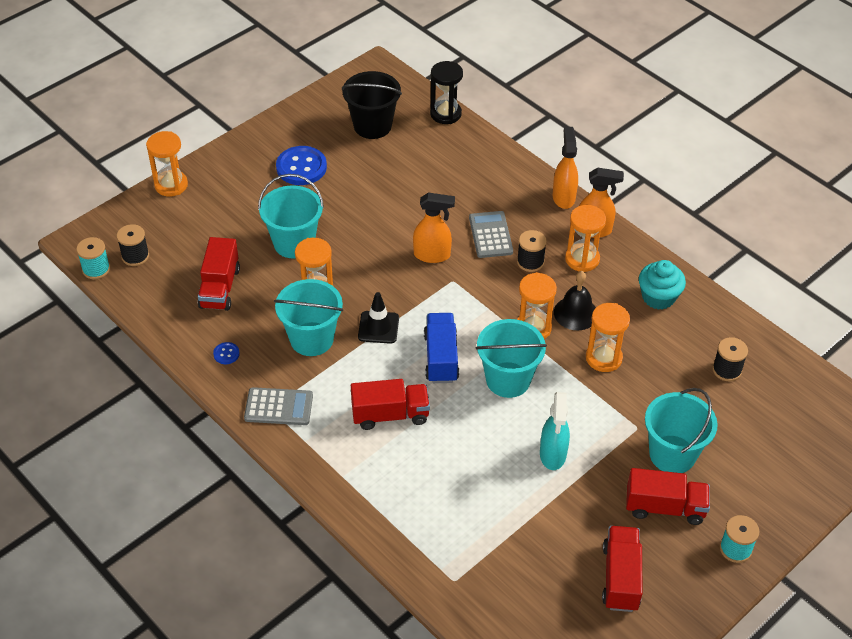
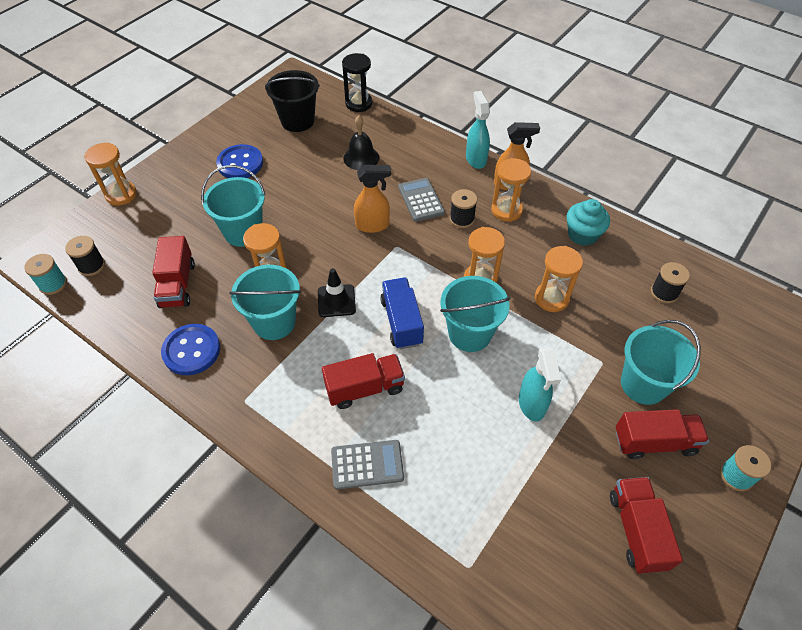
camera: 10 degrees left, 5 degrees up
(226, 354) = (191, 350): blue button -> blue button, size x2.19
(279, 407) = (252, 398): grey calculator -> grey calculator (367, 464)
(563, 197) = (476, 159): orange spray bottle -> turquoise spray bottle
(575, 313) = (514, 260): black bell -> black bell (361, 158)

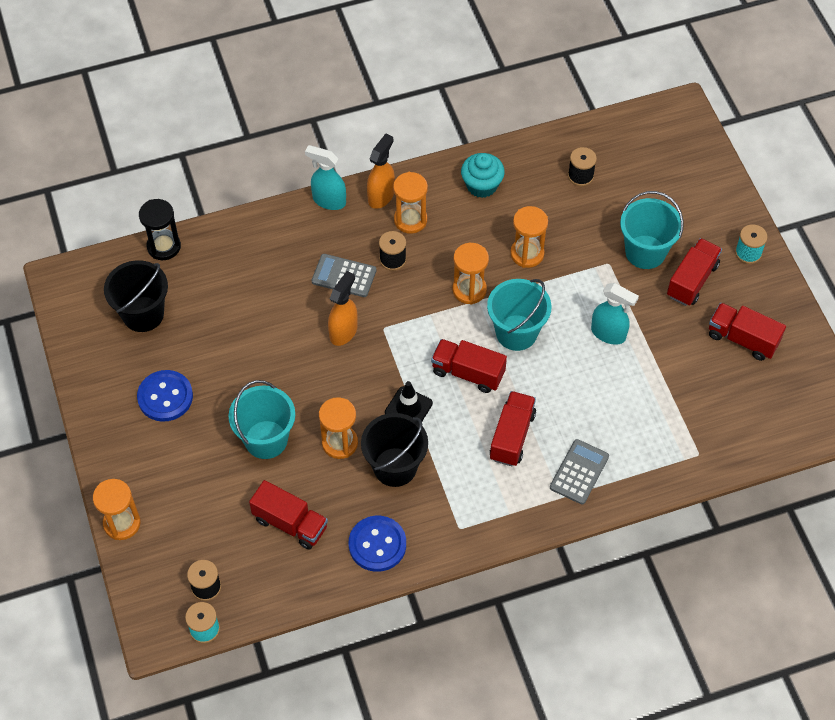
camera: 55 degrees left, 5 degrees up
(274, 322) = (395, 467): turquoise bucket -> black bucket
(361, 158) = (247, 290): black bell -> none
(401, 322) = (468, 373): blue truck -> red truck

